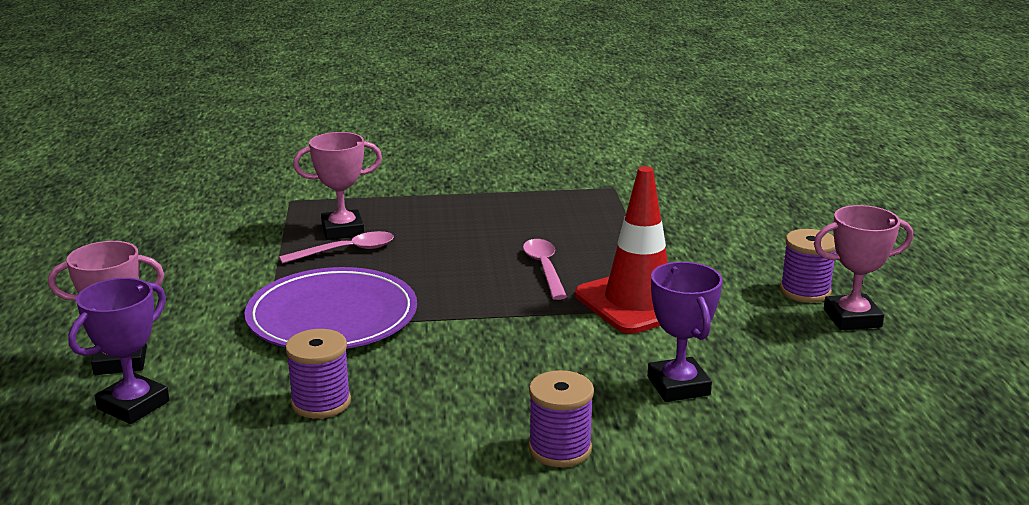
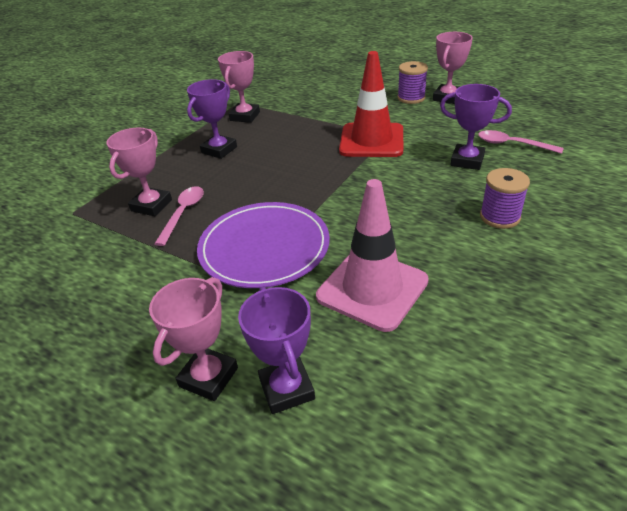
camera: 50 degrees left, 15 degrees up
(321, 402) = (372, 289): purple spool -> pink traffic cone
(490, 220) = (219, 150): none -> purple trophy
(544, 268) = (301, 153): pink spoon -> pink spoon (512, 144)
(585, 204) = (245, 116): none -> pink trophy

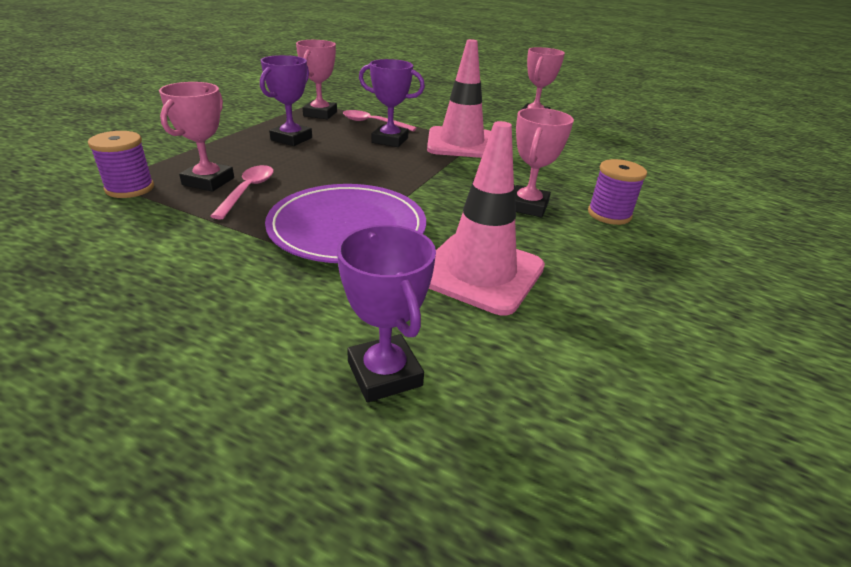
camera: 10 degrees left, 5 degrees down
(208, 377) = (279, 358): pink trophy -> pink trophy (527, 206)
(371, 141) = (461, 143): red traffic cone -> pink traffic cone
(411, 98) = (497, 114): purple spool -> purple spool (130, 188)
(467, 161) = (564, 166): purple trophy -> purple trophy (390, 140)
(512, 144) = (607, 156): pink spoon -> pink spoon (373, 123)

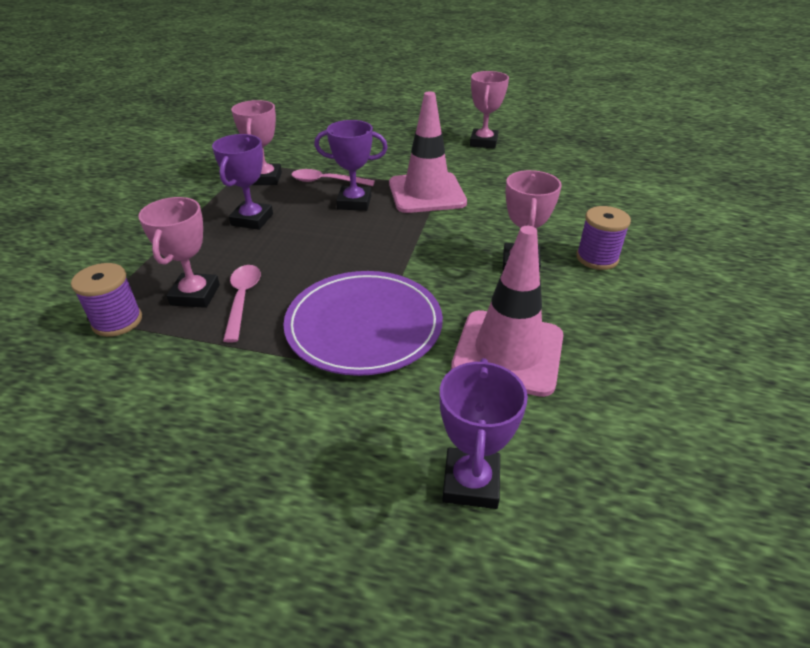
camera: 10 degrees left, 5 degrees up
(384, 374) = (471, 482): purple trophy -> purple trophy turned 45 degrees clockwise

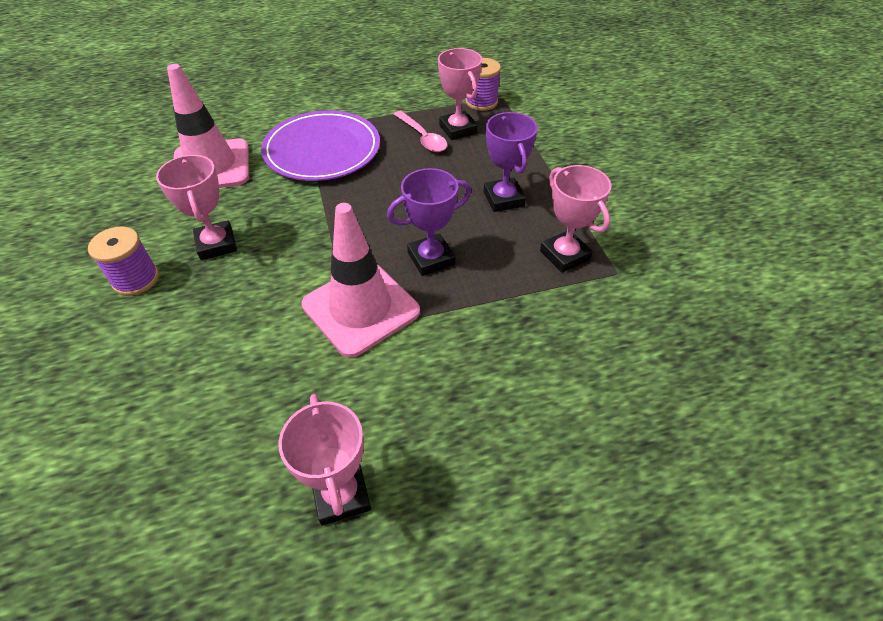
camera: 150 degrees right, 10 degrees up
(326, 181) = (494, 279): pink spoon -> none
(471, 482) = (217, 105): purple trophy -> none

